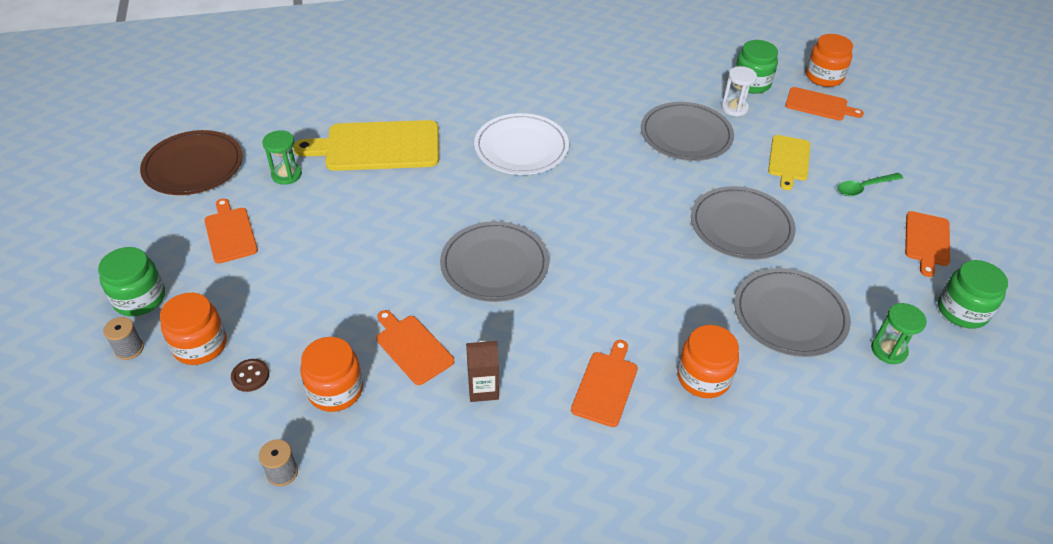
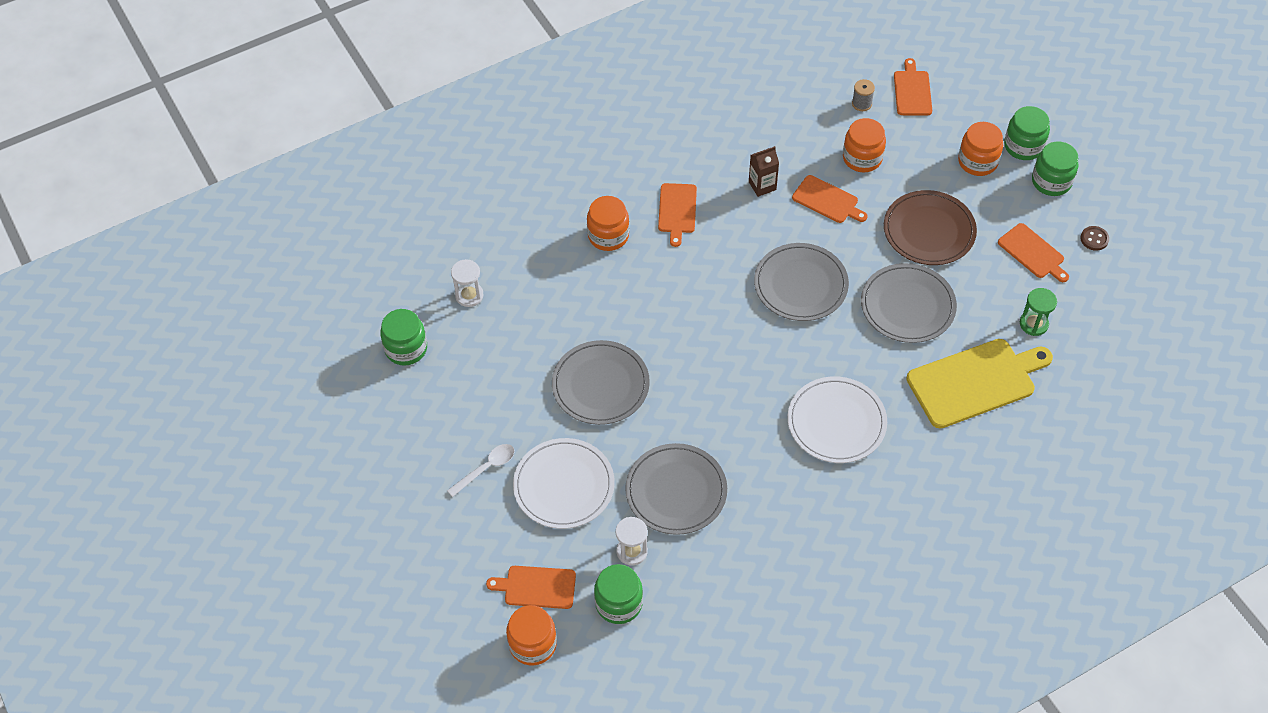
camera: 165 degrees right, 10 degrees up
(129, 349) = (1023, 146): grey spool -> green jar
(193, 166) = (1123, 309): brown plate -> brown plate (929, 230)
(250, 376) = (926, 151): brown button -> brown button (1094, 239)
(789, 160) = (564, 485): yellow cutting board -> white plate
(790, 315) = (548, 305): grey plate -> grey plate (907, 306)
(864, 188) = (486, 468): green spoon -> white spoon
(888, 350) = (469, 295): green hourglass -> white hourglass
(927, 241) = (429, 416): orange cutting board -> orange cutting board (912, 91)

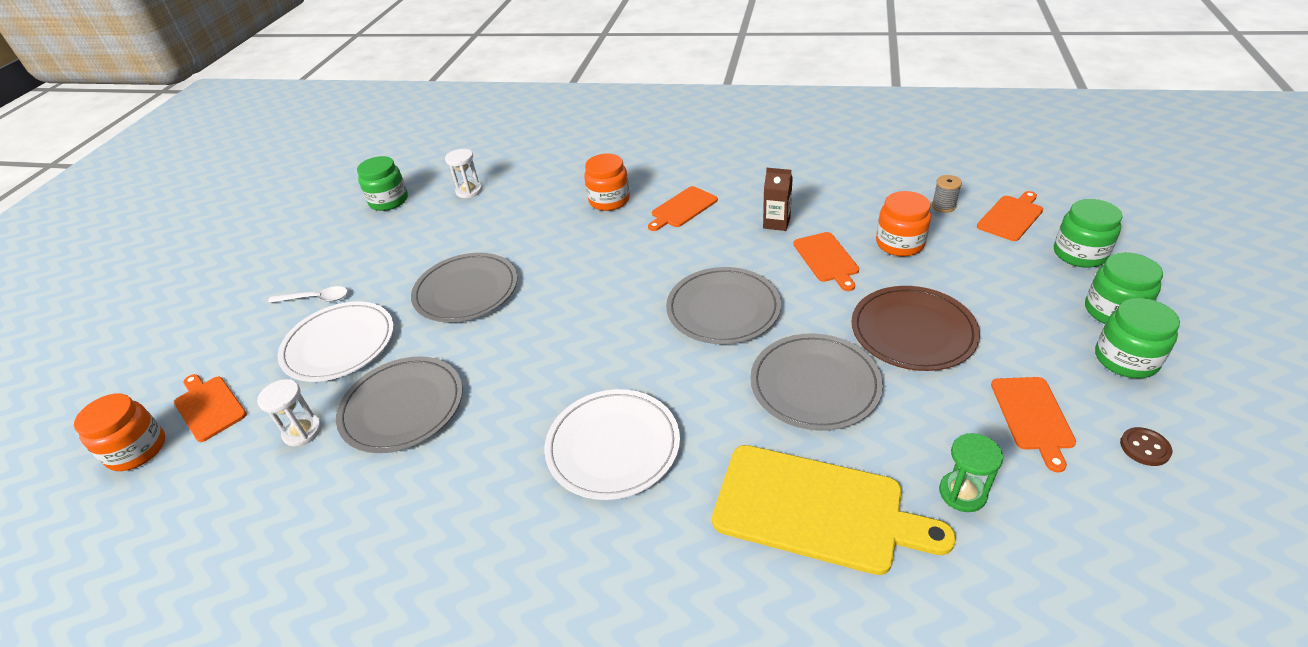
camera: 45 degrees right, 15 degrees down
(618, 603) = (230, 468): green jar -> green jar (1079, 254)
(977, 161) = (1036, 300): orange jar -> none

